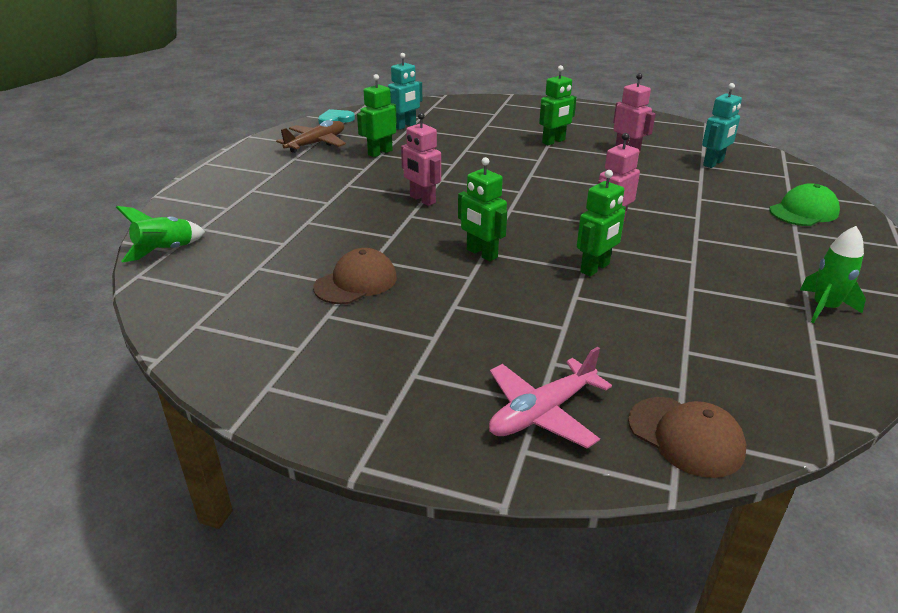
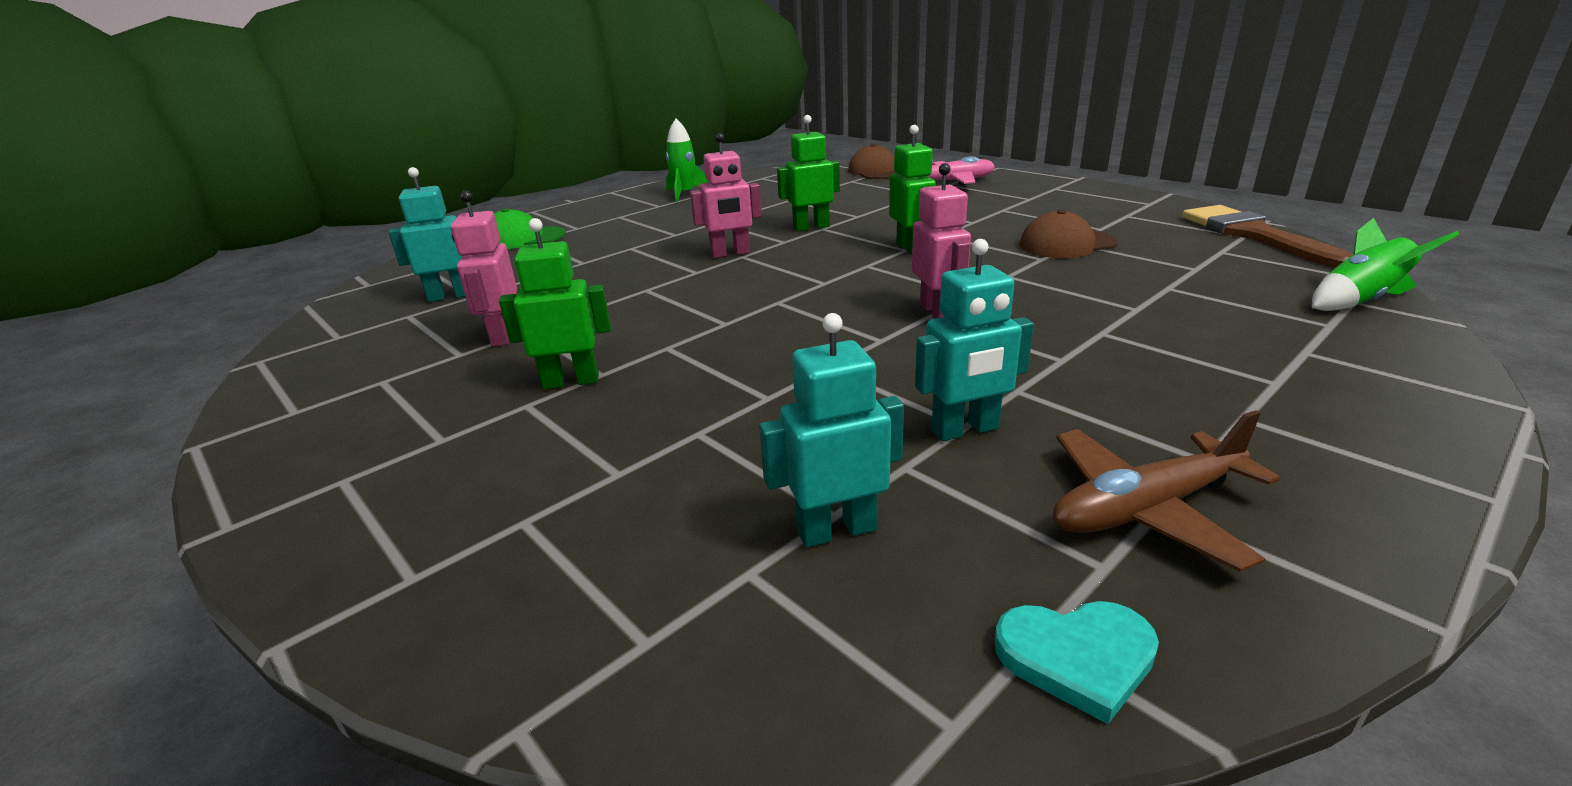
camera: 150 degrees left, 5 degrees down
(185, 327) = (1254, 235): none -> brown brush
(380, 152) = (965, 430): green robot -> turquoise robot

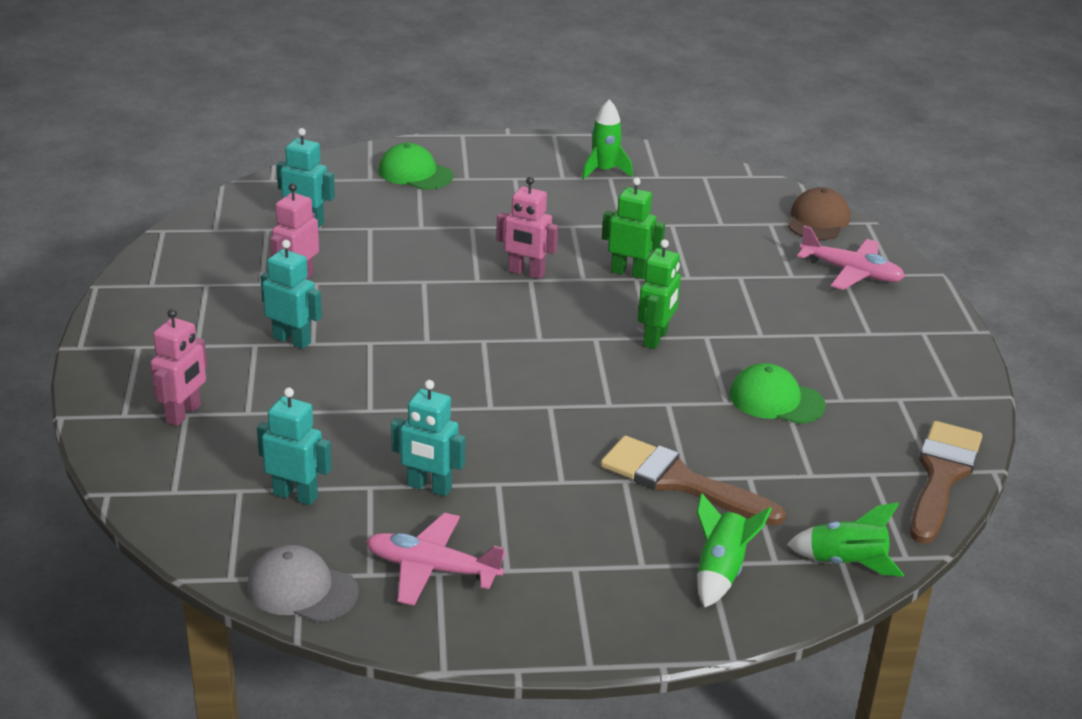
camera: 35 degrees right, 5 degrees up
(571, 381) = (292, 340): green robot -> turquoise robot
(937, 312) = (560, 406): pink robot -> pink robot (184, 414)
(1067, 244) = (776, 400): brown cap -> green cap
(1077, 657) = (302, 589): turquoise heart -> grey cap
(1138, 312) = (680, 481): none -> brown brush
(1145, 509) = (431, 568): brown plane -> pink plane
(1327, 352) = (720, 572): none -> green rocket

